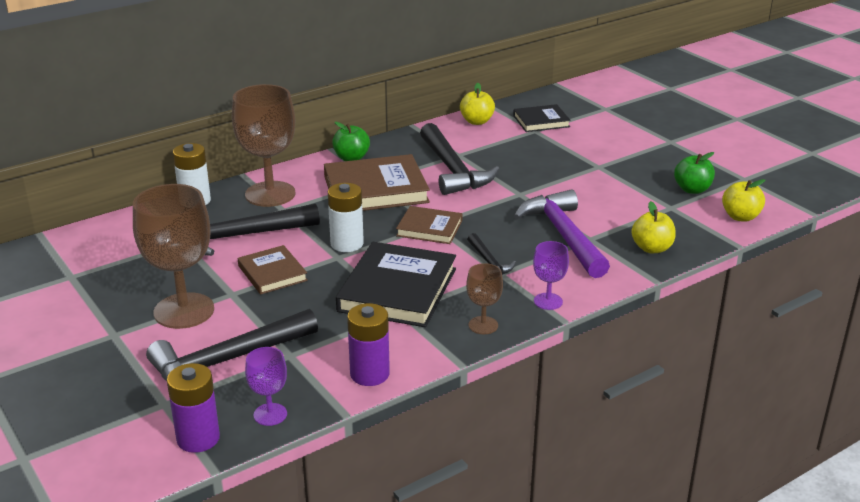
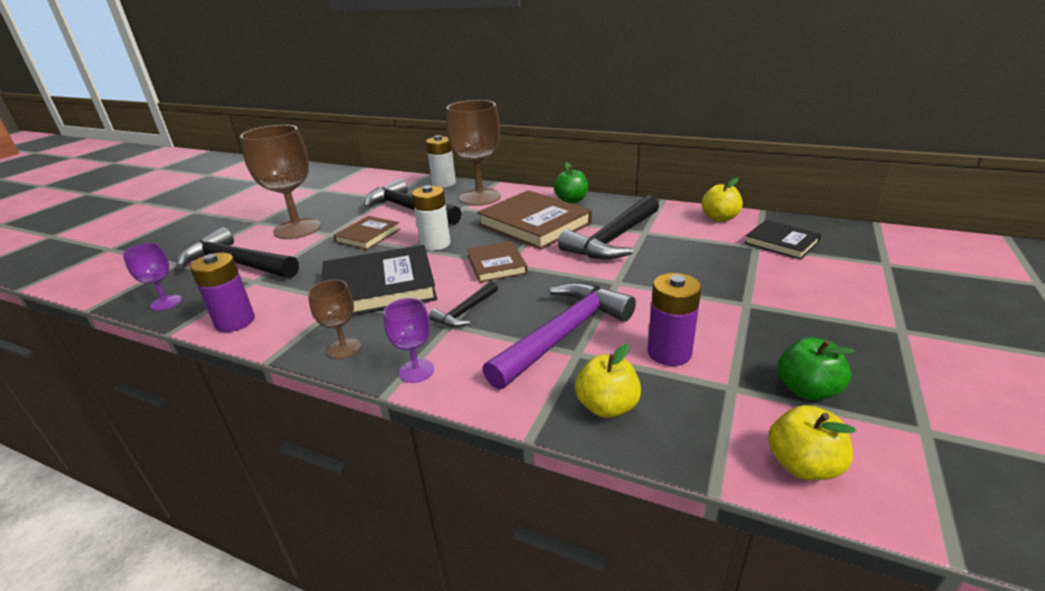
camera: 60 degrees right, 0 degrees up
(198, 438) = (131, 289): purple battery -> purple battery (669, 352)

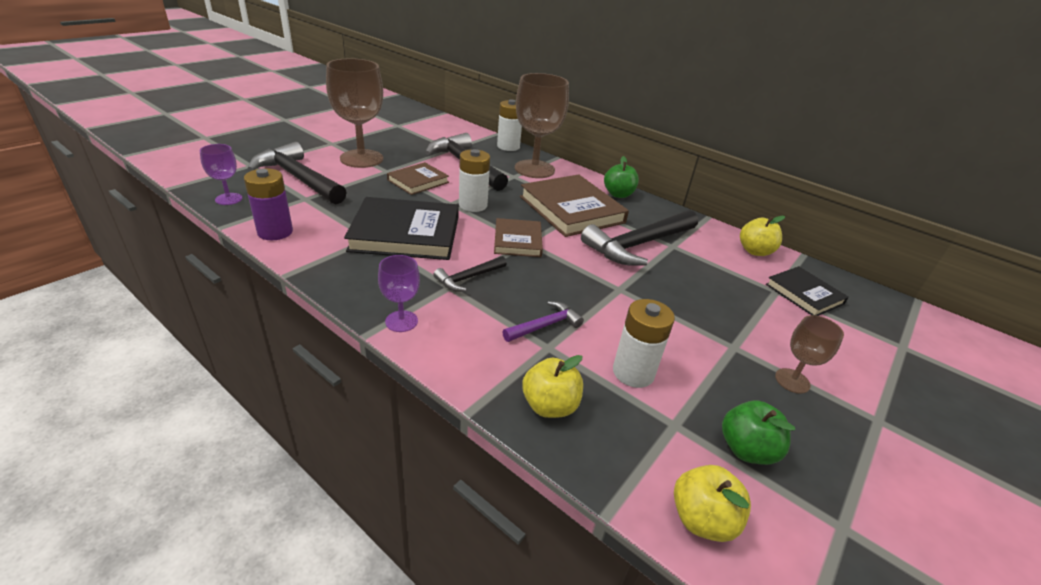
camera: 10 degrees right, 5 degrees up
(344, 348) = (351, 282): brown goblet -> brown goblet (792, 381)
(563, 334) = (545, 325): purple hammer -> purple hammer, size x0.49
(669, 352) = (633, 372): purple battery -> white battery

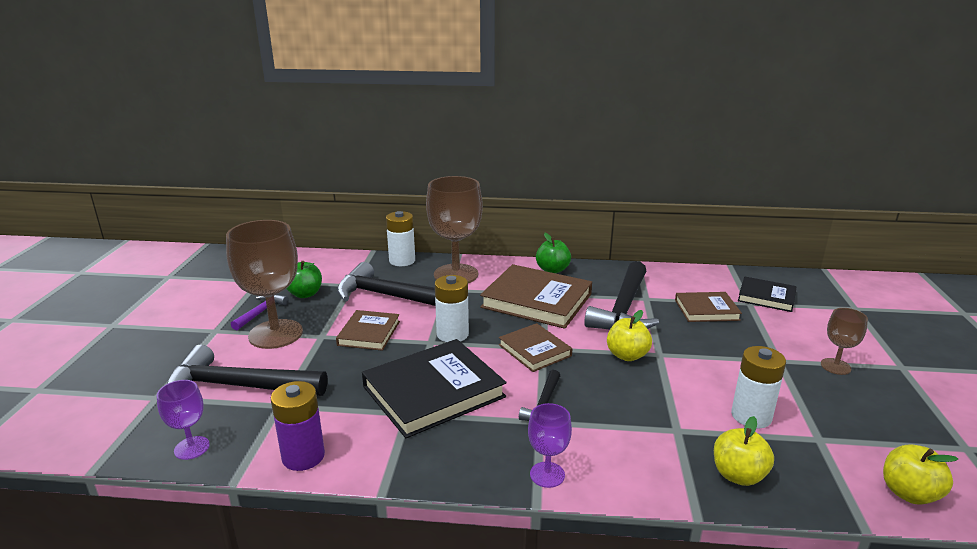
camera: 30 degrees left, 10 degrees down
(545, 325) = (652, 413): purple hammer -> purple hammer (261, 312)
(720, 277) = (706, 310): none -> brown book
(746, 449) = (872, 430): green apple -> green apple (305, 294)
(755, 251) = (700, 277): yellow apple -> yellow apple (627, 355)

